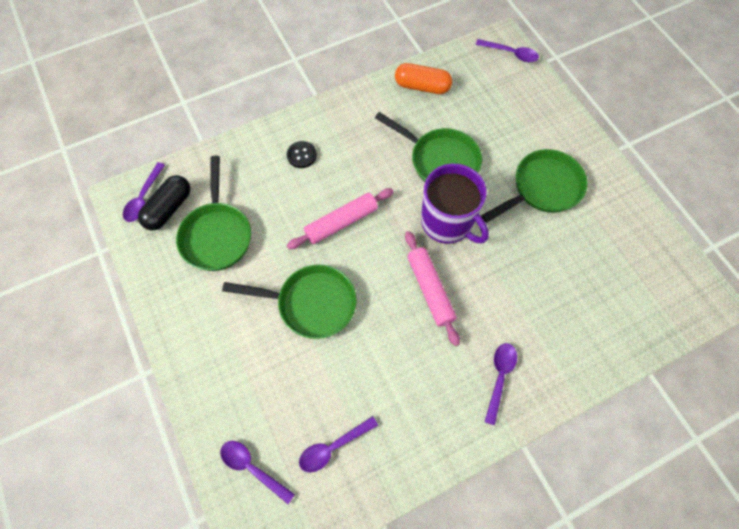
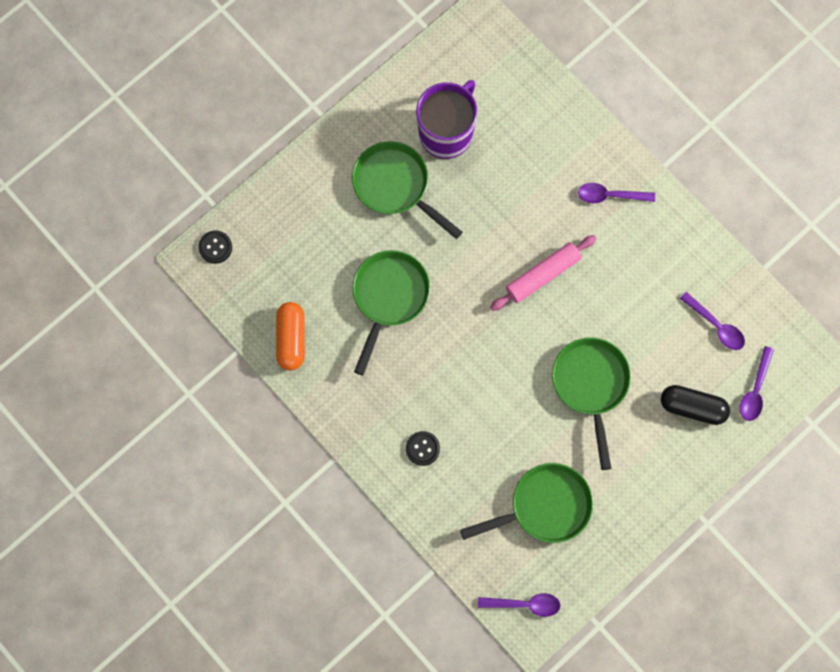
camera: 105 degrees left, 10 degrees up
(169, 208) = (529, 571): black capsule -> black capsule (692, 407)
(341, 222) = (494, 381): pink rolling pin -> none
(447, 222) = (463, 273): purple mug -> purple mug (446, 132)
(510, 53) = (215, 247): purple spoon -> black button

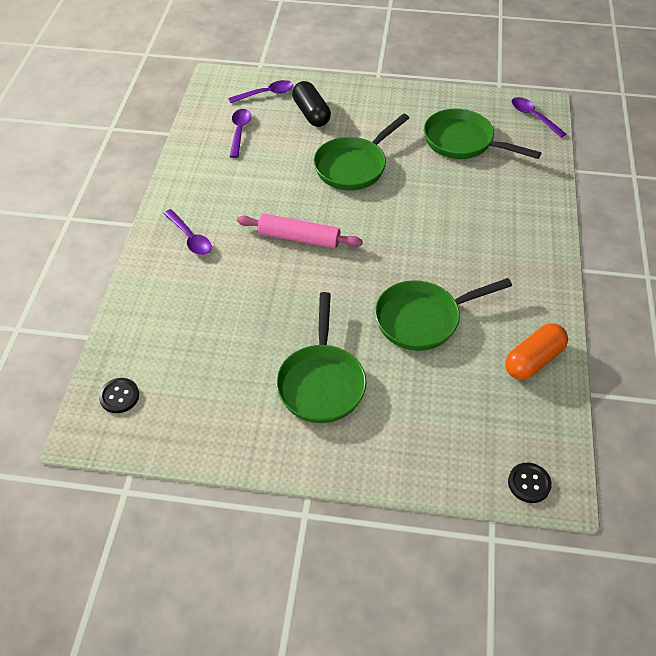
camera: 130 degrees left, 25 degrees down
(422, 448) = (508, 223): black button -> black button (119, 396)
(446, 132) = (233, 379): purple mug -> none

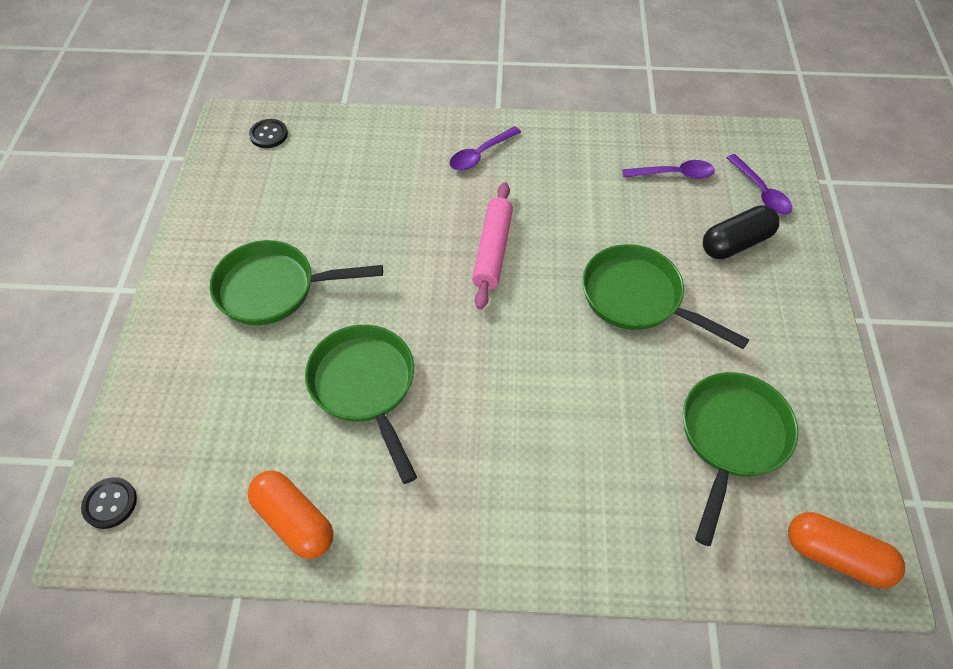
camera: 85 degrees right, 5 degrees up
(533, 117) = (836, 556): purple spoon -> orange capsule

